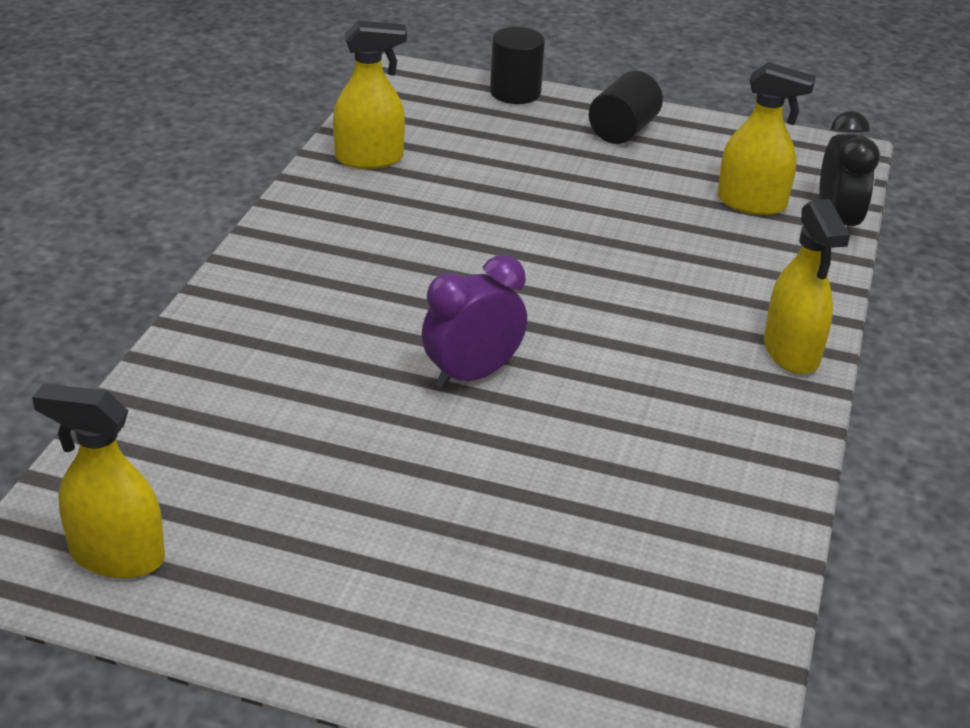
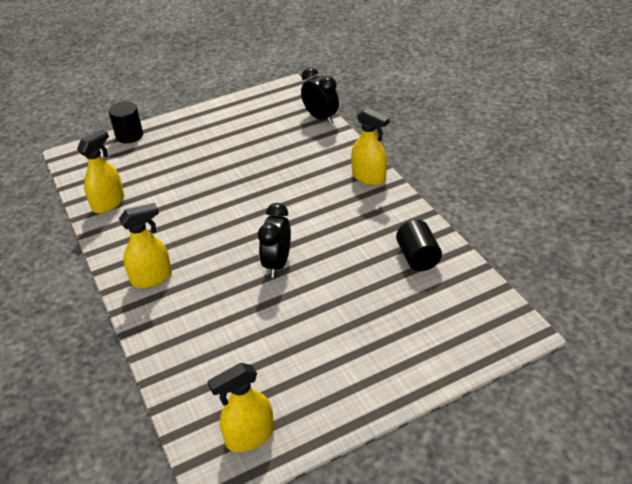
camera: 40 degrees left, 5 degrees up
(472, 375) = (277, 264): purple clock -> black clock
(623, 131) = (196, 126): black cylinder -> black cylinder (418, 257)
(751, 203) = (282, 128): yellow spray bottle -> yellow spray bottle (152, 278)

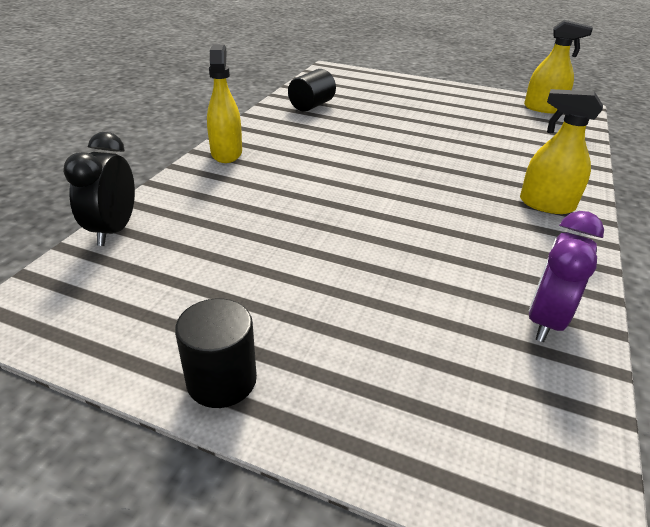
camera: 135 degrees left, 5 degrees down
(108, 203) = (545, 320): yellow spray bottle -> purple clock
(129, 135) = (389, 454): black cylinder -> black cylinder (222, 380)
(277, 264) = (413, 152): black clock -> none

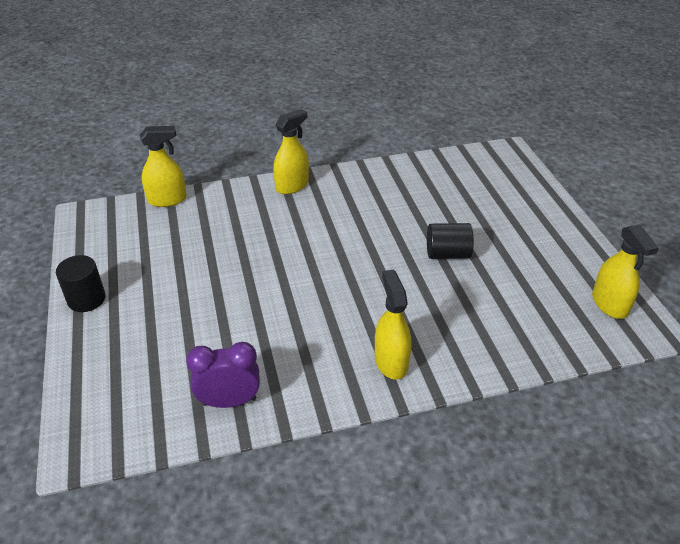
camera: 55 degrees right, 5 degrees up
(113, 230) = (167, 200): black clock -> yellow spray bottle
(311, 105) = (415, 179): black cylinder -> black cylinder (447, 254)

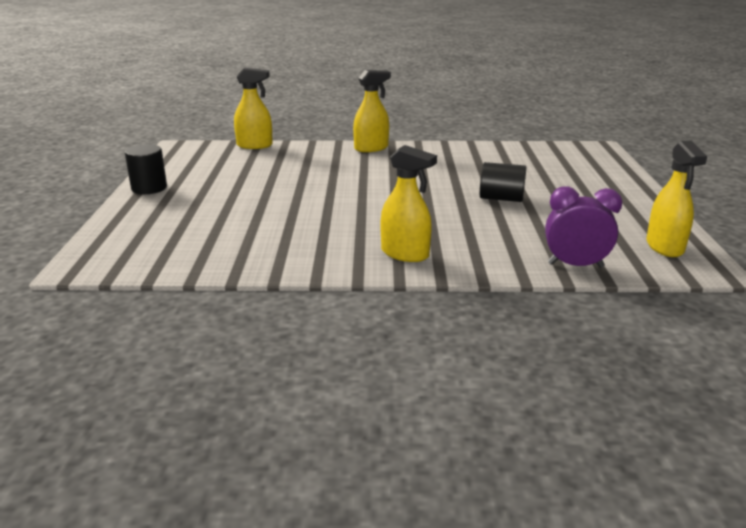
camera: 15 degrees right, 15 degrees down
(229, 401) = (233, 257): purple clock -> purple clock (575, 265)
(391, 361) = (405, 254): yellow spray bottle -> yellow spray bottle turned 120 degrees clockwise

